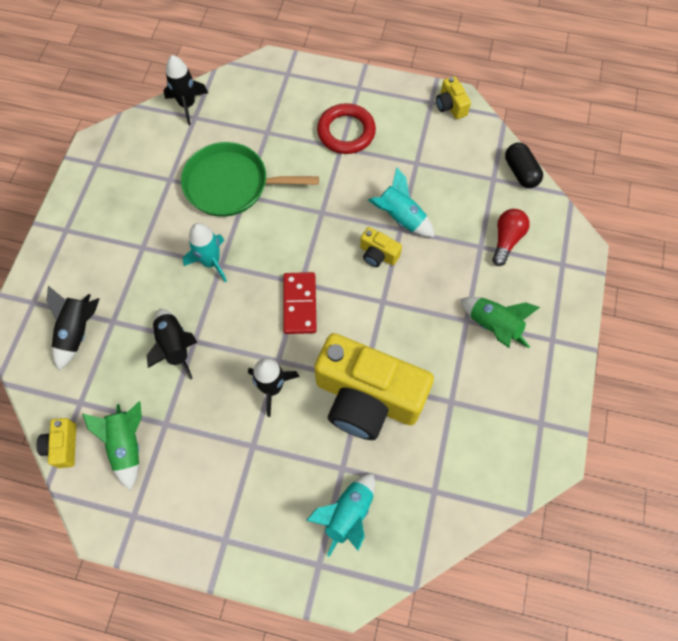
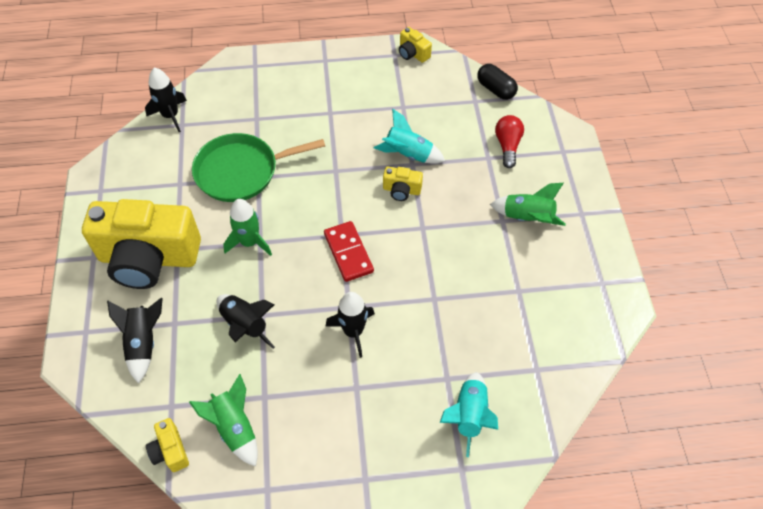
camera: 20 degrees left, 10 degrees down
(211, 262) = (249, 242): turquoise rocket -> green rocket
(346, 132) = (329, 99): red ring -> none
(367, 398) = (443, 312): yellow camera -> yellow camera (149, 258)

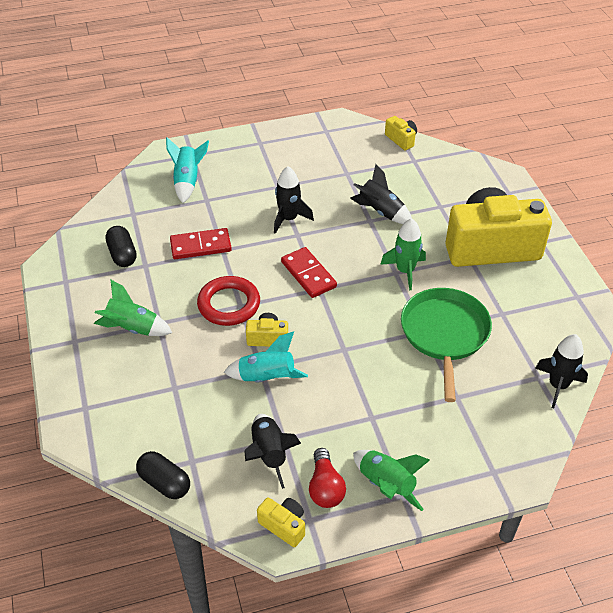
camera: 170 degrees right, 10 degrees down
(143, 343) = (457, 191): black rocket -> black rocket (269, 454)
(234, 428) = (361, 155): green rocket -> green rocket (386, 485)
(241, 171) = (444, 334): green pan -> green pan turned 60 degrees counterclockwise
(433, 230) = (229, 304): none -> red ring
(457, 307) = (200, 246): none -> red domino
(507, 146) = (151, 405): red light bulb -> red light bulb (325, 487)
(544, 308) = (122, 254): none -> black capsule

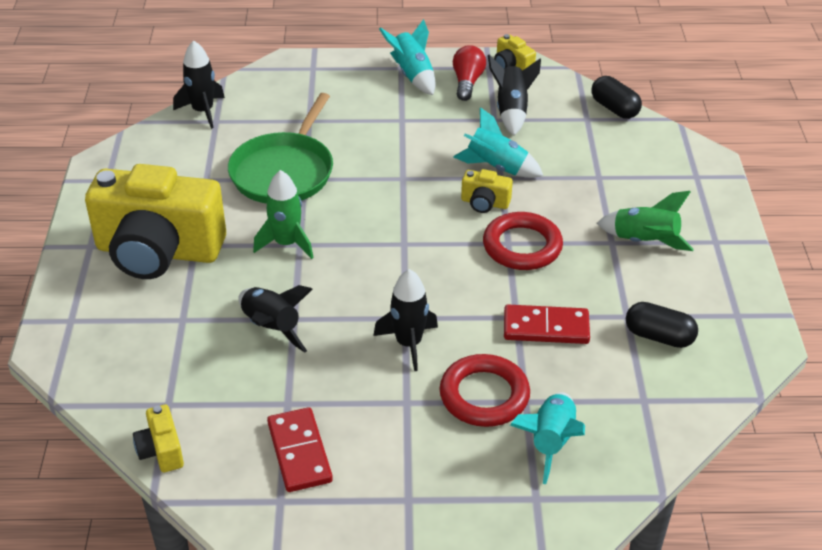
camera: 165 degrees left, 5 degrees down
(122, 254) = (659, 337): black capsule -> black capsule turned 60 degrees counterclockwise
(232, 198) = (484, 395): none -> red ring
(308, 274) = (410, 262): red domino -> red domino (299, 452)
(386, 485) = (412, 75): green rocket -> turquoise rocket

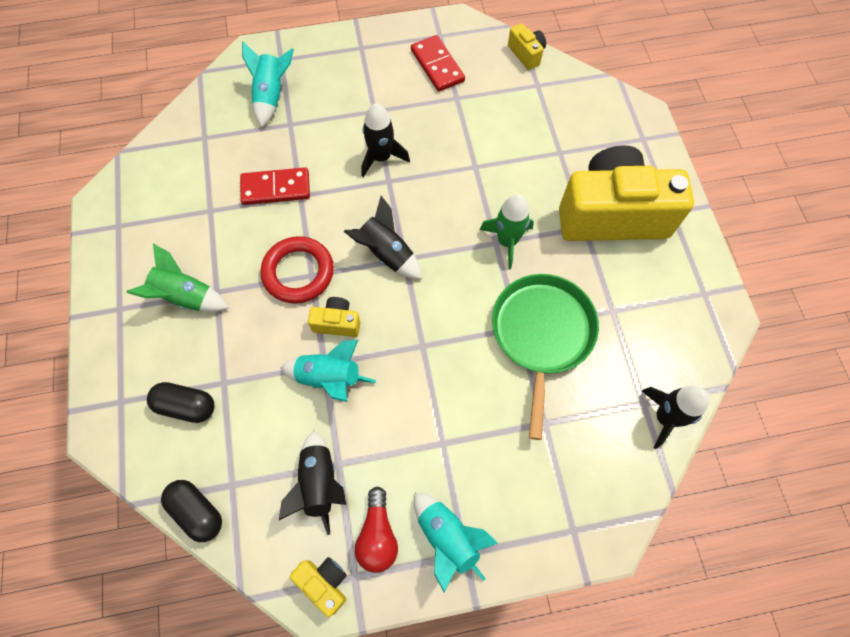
camera: 170 degrees right, 25 degrees up
(271, 328) = (489, 155): black rocket -> black rocket (386, 253)
(484, 395) = (319, 123): red ring -> none
(659, 337) = (186, 194): black capsule -> black capsule (186, 406)

